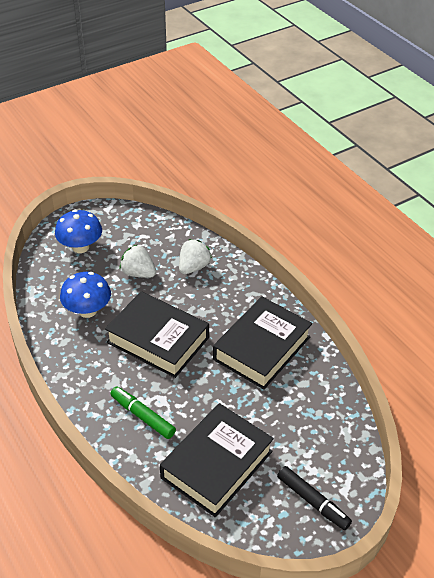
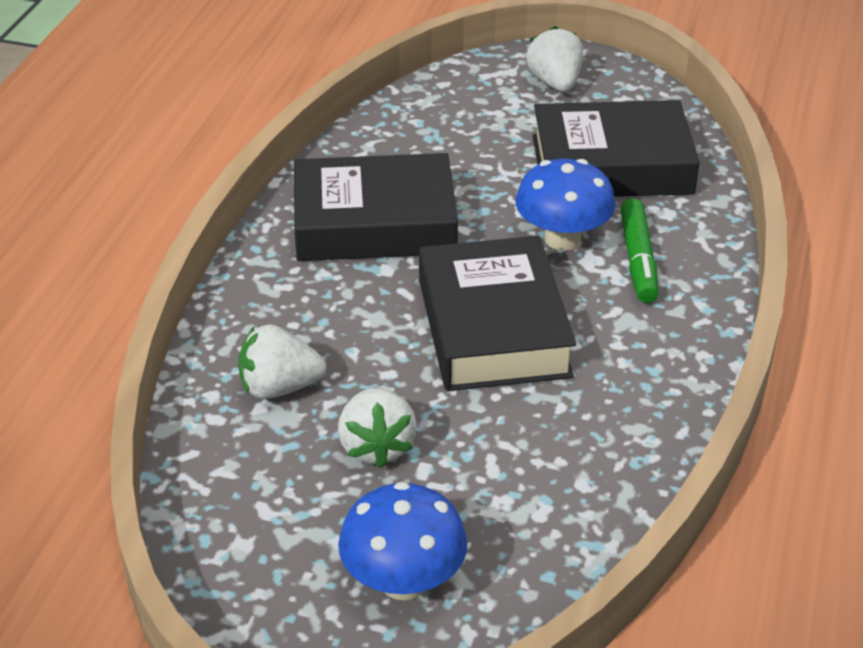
camera: 130 degrees left, 5 degrees down
(87, 311) = (541, 448): blue mushroom -> blue mushroom (562, 239)
(313, 502) = (555, 83): black marker -> white strawberry

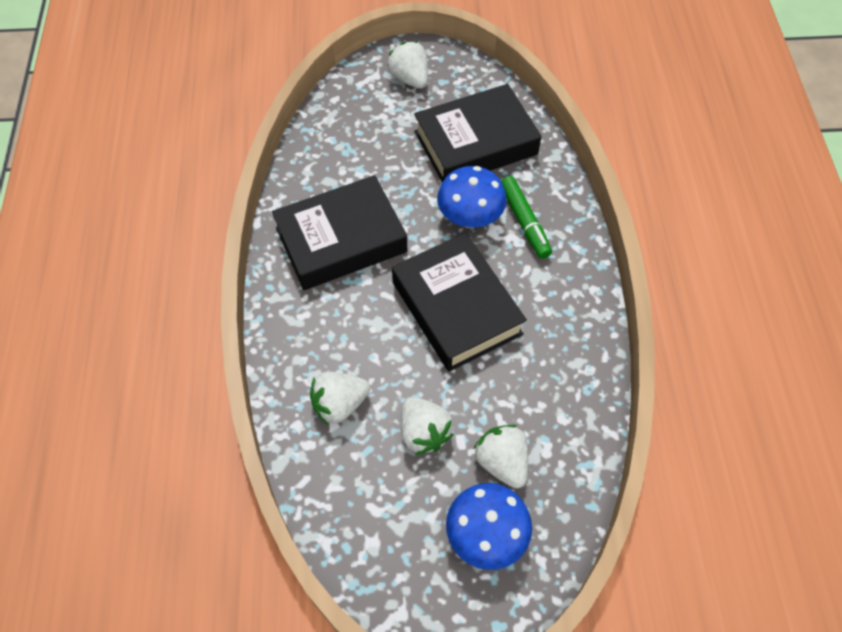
camera: 20 degrees left, 20 degrees up
(469, 507) = (502, 462): none -> white strawberry

